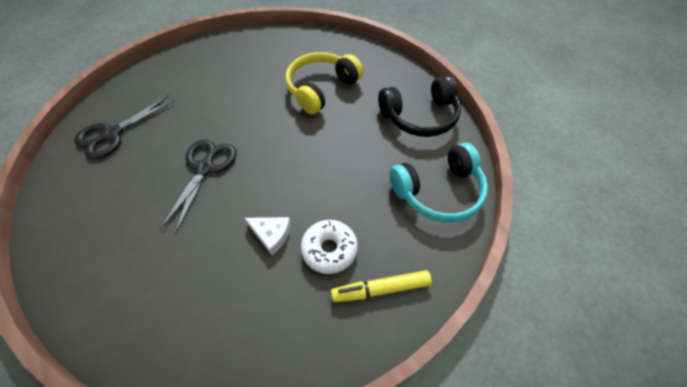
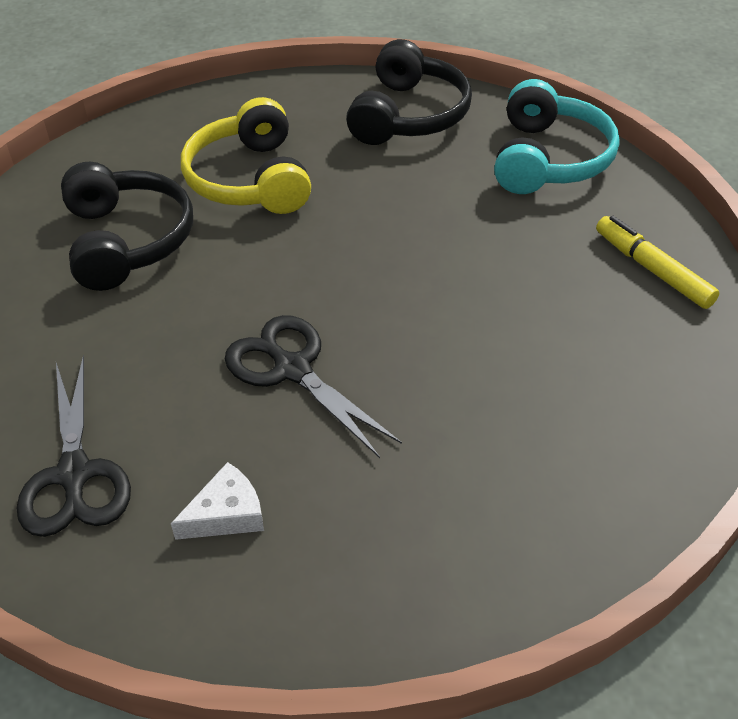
camera: 55 degrees left, 10 degrees down
(252, 75) = (127, 241): none -> black headphones
(271, 234) = (491, 337): white cheese -> white cheese (226, 514)
(329, 249) = (560, 290): white donut -> none
(380, 289) = (652, 270): yellow marker -> yellow marker turned 120 degrees clockwise

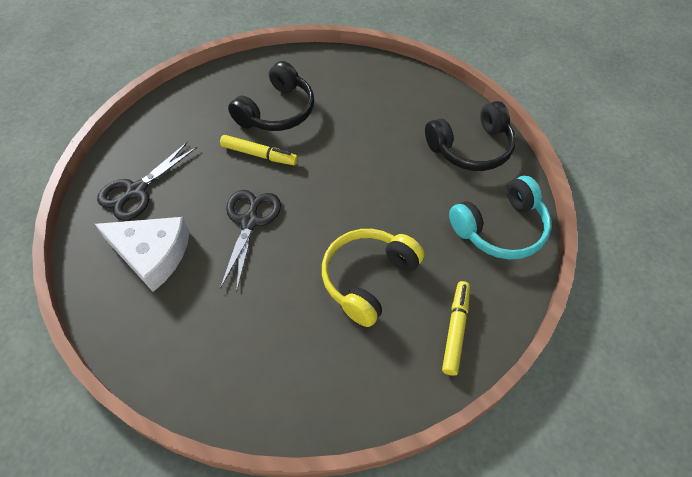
camera: 50 degrees right, 10 degrees up
(183, 299) = (259, 154): none -> yellow marker
(226, 514) = (152, 254): white cheese -> white cheese, size x1.94
(250, 179) = (357, 122): yellow headphones -> yellow headphones (368, 279)

